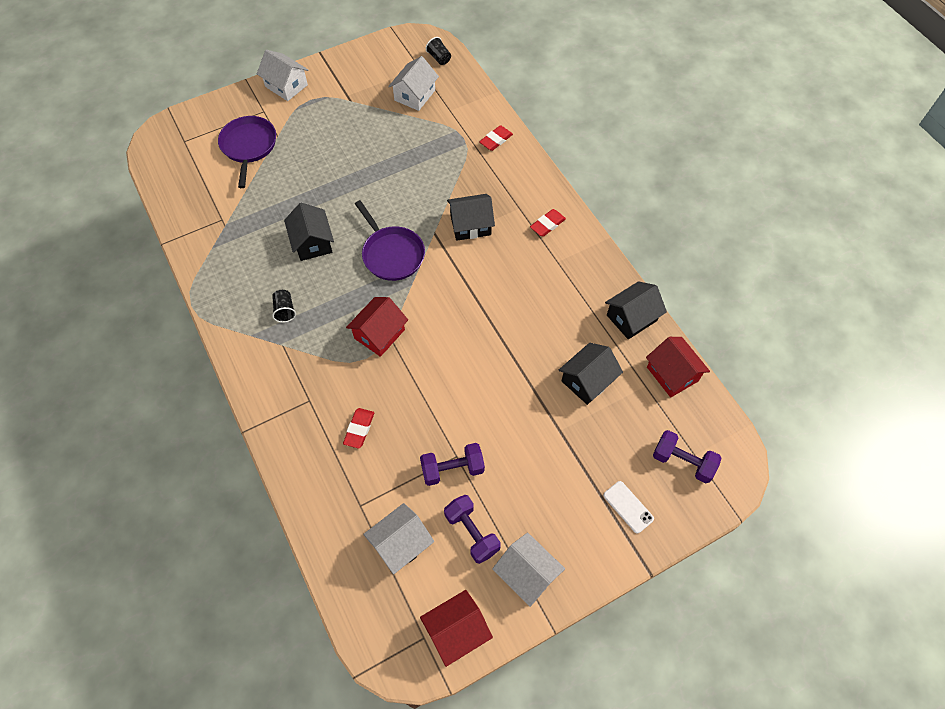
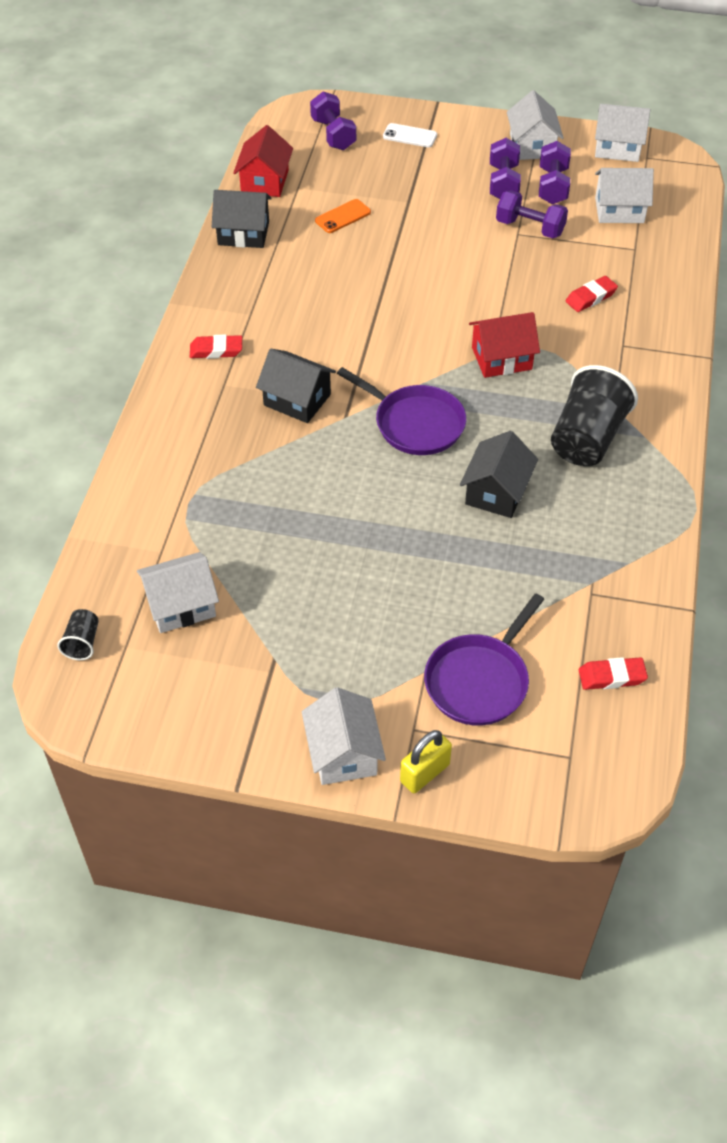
camera: 140 degrees left, 10 degrees down
(245, 99) = (425, 773): none -> yellow padlock
(285, 310) = (587, 438): black cup -> black cup, size x2.19
(392, 254) = (415, 423): purple pan -> purple pan turned 120 degrees clockwise
(456, 630) = (617, 148): red house -> white house
(496, 140) = (154, 474): red eraser -> red eraser (612, 676)
(511, 506) = (503, 183): none -> purple dumbbell
(587, 380) = (343, 216): black house -> orange phone
(628, 507) = (410, 136): white phone -> white phone turned 75 degrees counterclockwise

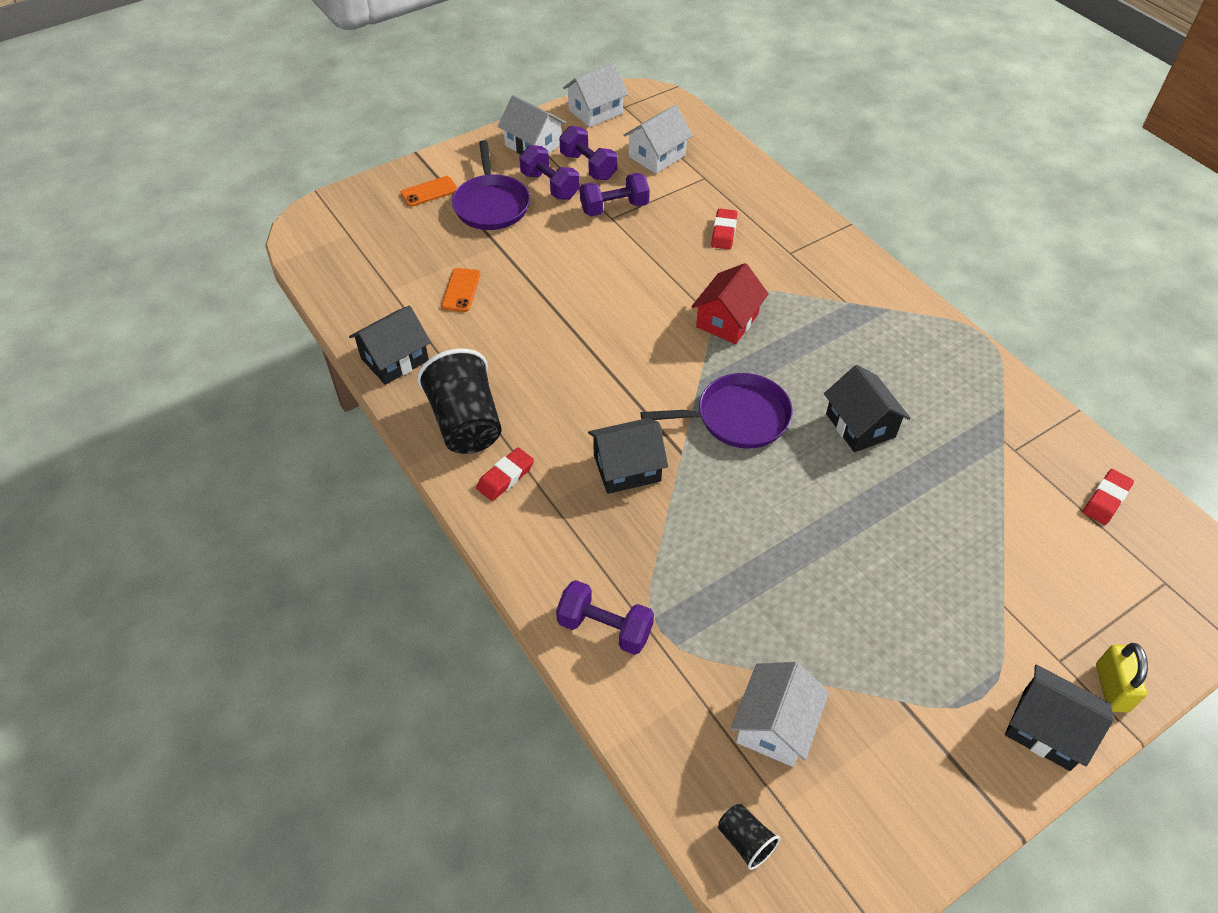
camera: 45 degrees left, 0 degrees up
(264, 181) = (354, 303): red house -> none
(333, 134) = (363, 228): purple dumbbell -> purple dumbbell (605, 628)
(343, 753) = (1046, 729): white house -> black house
(410, 136) = (429, 192): white phone -> orange phone
(479, 681) = (1044, 580): purple pan -> purple pan (491, 205)
(587, 438) = (860, 338): black cup -> black cup (466, 423)

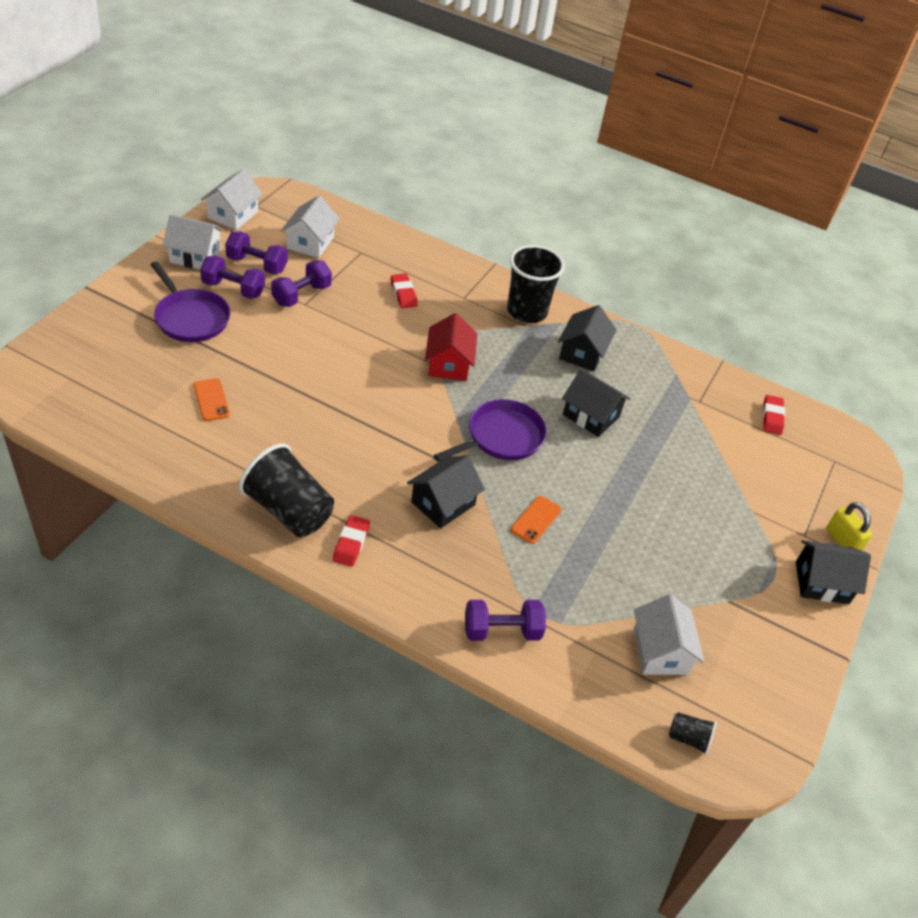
camera: 35 degrees left, 5 degrees down
(394, 359) = (189, 477): black house -> black house (582, 353)
(429, 192) = (124, 320): orange phone -> orange phone (536, 520)
(855, 286) = (527, 311): none -> black cup

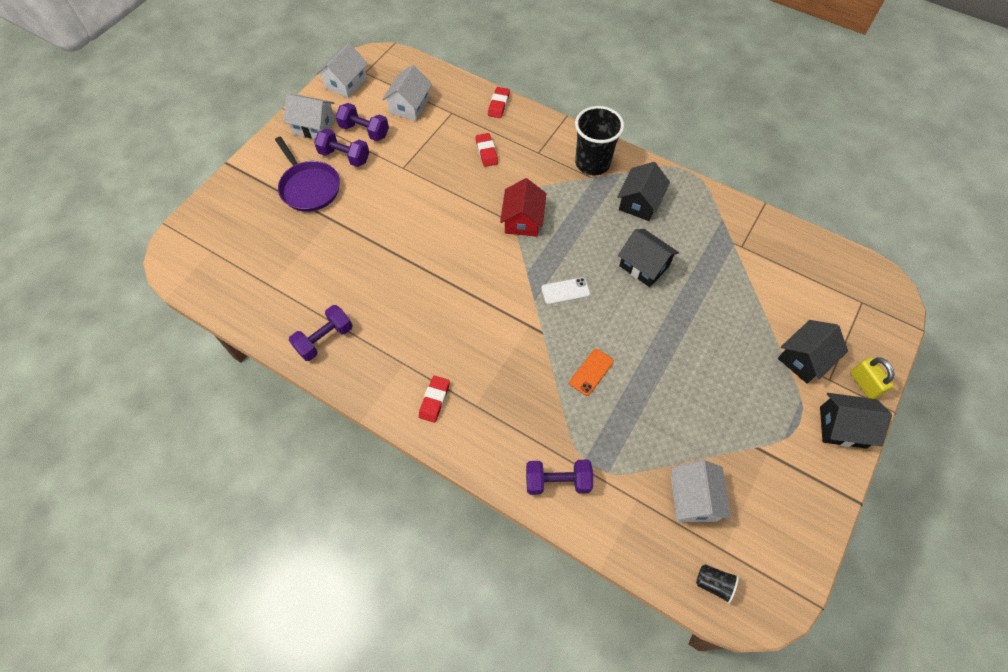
camera: 10 degrees right, 15 degrees up
(211, 400) = (324, 266): orange phone -> none
(289, 510) = (384, 370): black cup -> none
(301, 295) = (401, 159): purple dumbbell -> purple dumbbell (324, 339)
(443, 503) = (512, 358): black house -> black house (804, 359)
(502, 437) = (565, 291): purple pan -> white phone
(772, 417) = (807, 260): red eraser -> red eraser (498, 105)

